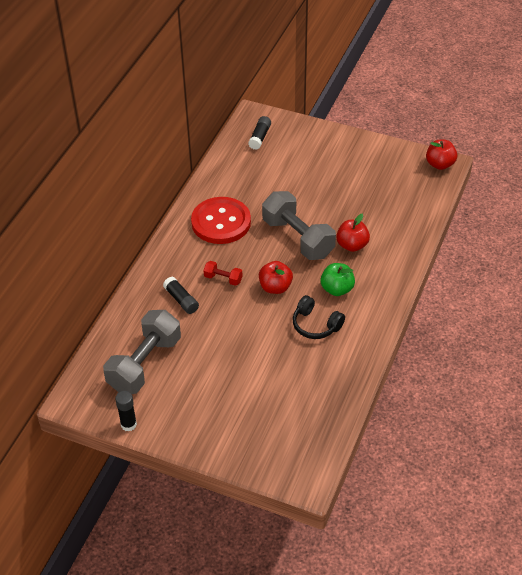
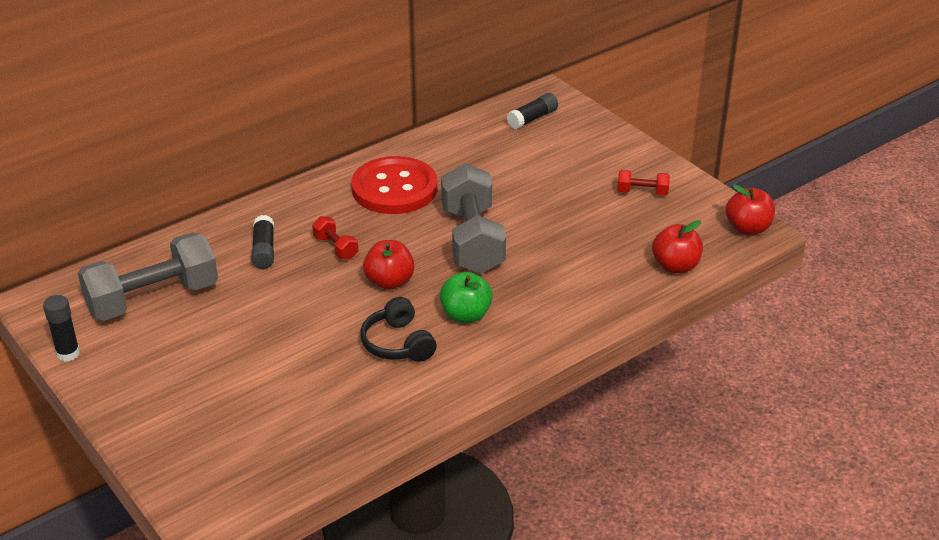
camera: 30 degrees right, 10 degrees down
(352, 245) = (535, 274): red apple -> red apple (675, 266)
(365, 164) = (642, 192): none -> red dumbbell

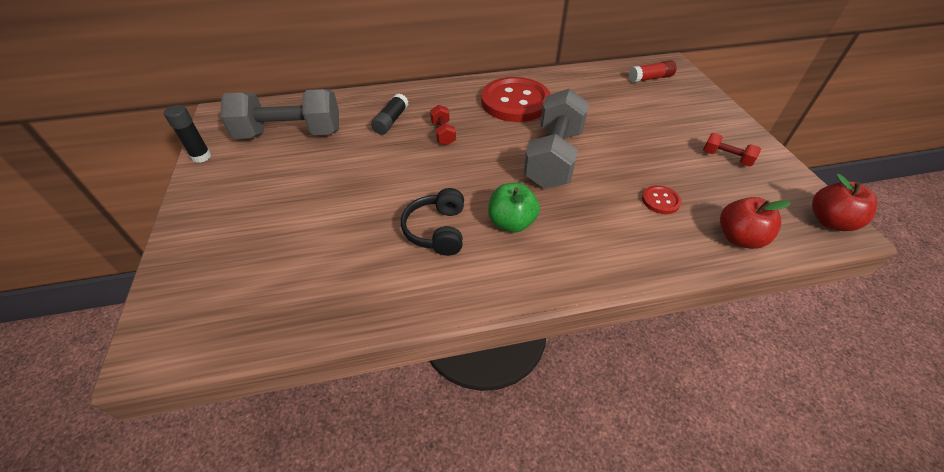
camera: 25 degrees right, 10 degrees up
(389, 282) = (465, 172): red apple -> none
(532, 118) = (650, 78): black glue stick -> red glue stick
(596, 253) = (660, 201): none -> red button

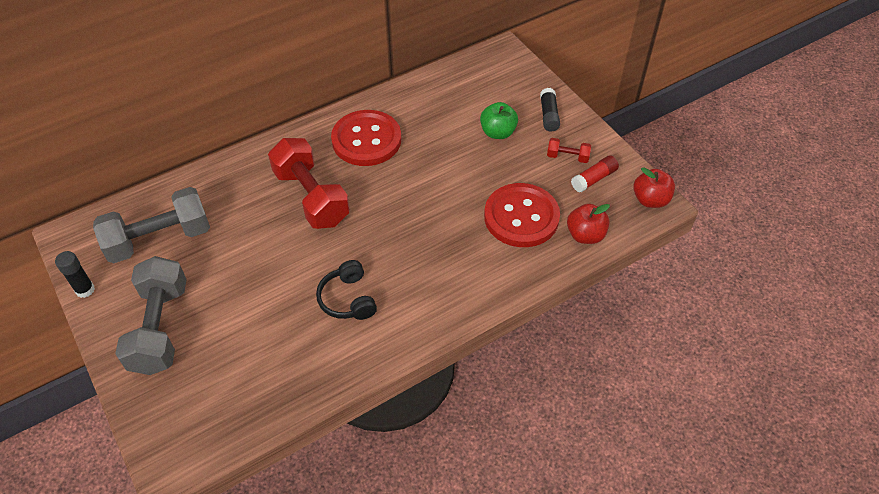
camera: 20 degrees left, 5 degrees up
(391, 121) = (254, 196): black glue stick -> black glue stick (549, 115)
(443, 133) = (311, 197): red dumbbell -> red dumbbell, size x2.25
(511, 223) = (407, 273): green apple -> green apple (498, 132)
(553, 157) = (422, 197): grey dumbbell -> grey dumbbell (160, 328)
(650, 78) = (487, 75): red glue stick -> red glue stick (594, 179)
(660, 201) = (521, 217): red button -> red button, size x2.37

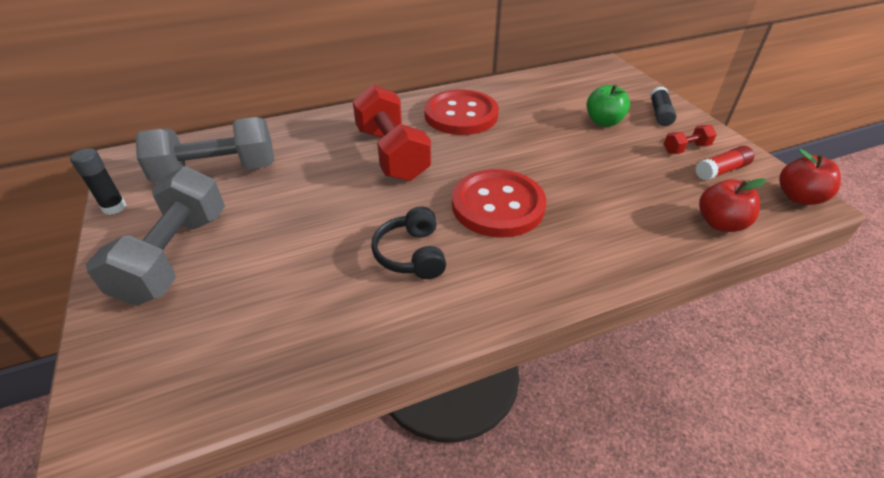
camera: 10 degrees right, 10 degrees down
(521, 217) = (635, 196): red button -> red button (498, 205)
(567, 157) = (686, 149): red dumbbell -> red dumbbell turned 45 degrees counterclockwise

